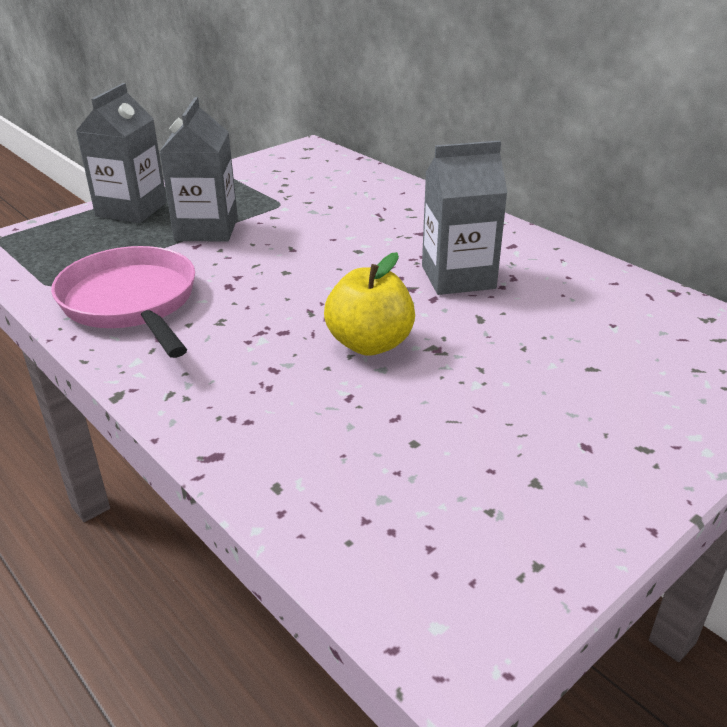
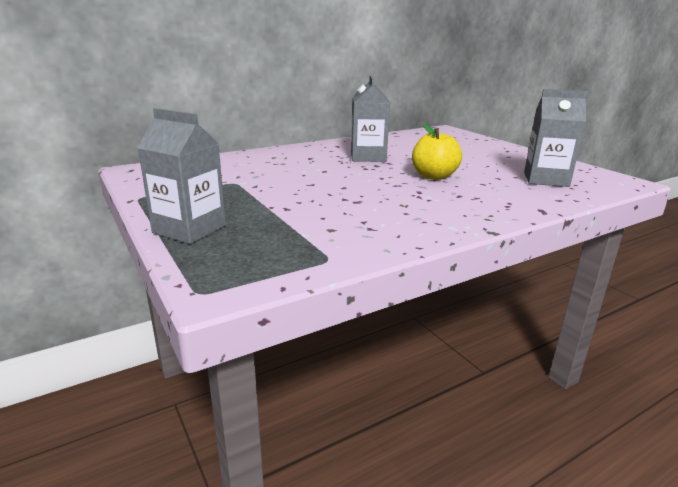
camera: 80 degrees left, 10 degrees down
(131, 303) = (372, 228): pink pan -> none
(206, 229) = (259, 204): grey carton -> grey carton (546, 179)

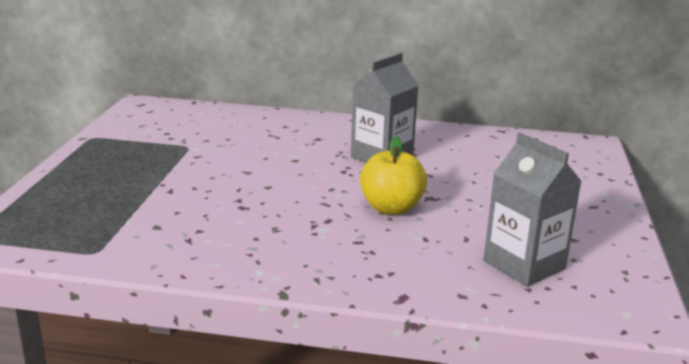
camera: 40 degrees right, 0 degrees up
(189, 229) = (65, 182): grey carton -> none

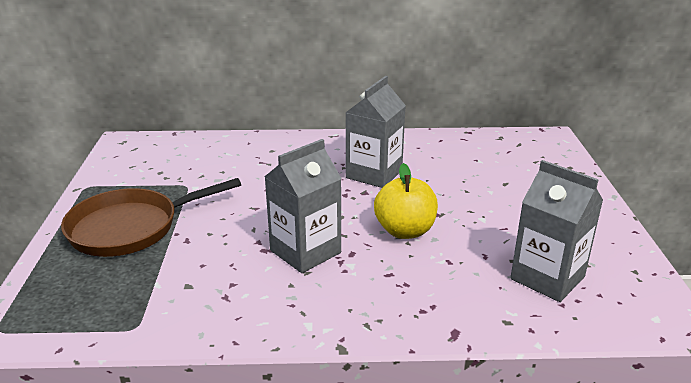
camera: 10 degrees left, 5 degrees up
(121, 175) = (131, 228): none -> brown pan
(282, 213) = (305, 251): none -> grey carton

